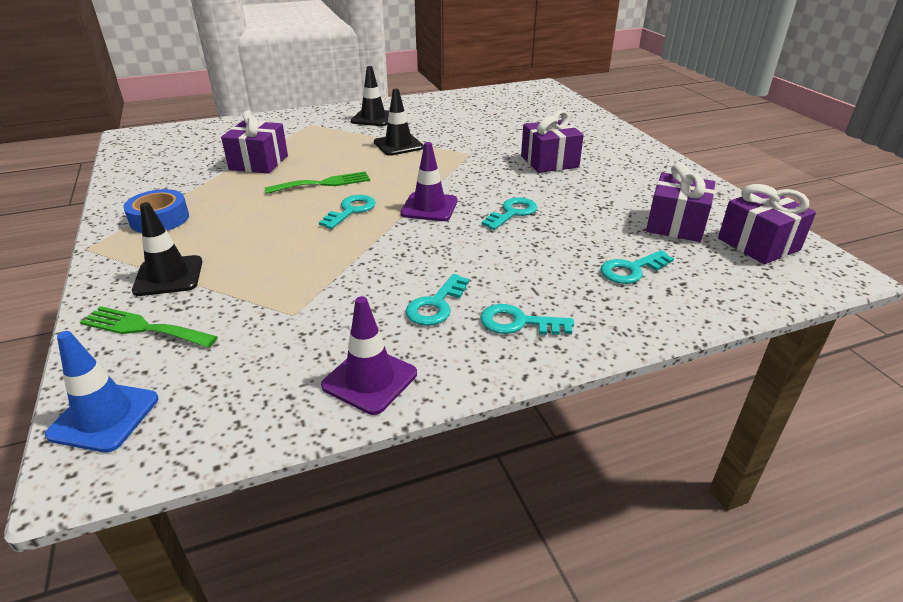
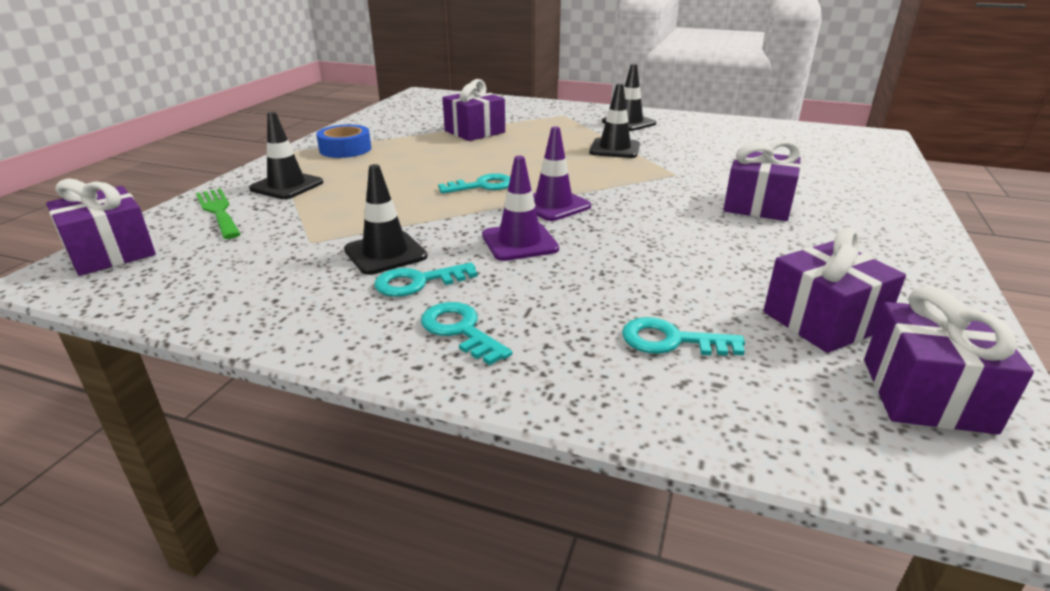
camera: 40 degrees right, 5 degrees down
(104, 417) = (111, 253): blue traffic cone -> purple gift
(323, 183) = (496, 159): green fork -> none
(370, 380) = (272, 311): purple traffic cone -> purple traffic cone (519, 242)
(373, 295) = (385, 253): none -> black traffic cone
(512, 213) = (628, 237): turquoise key -> none

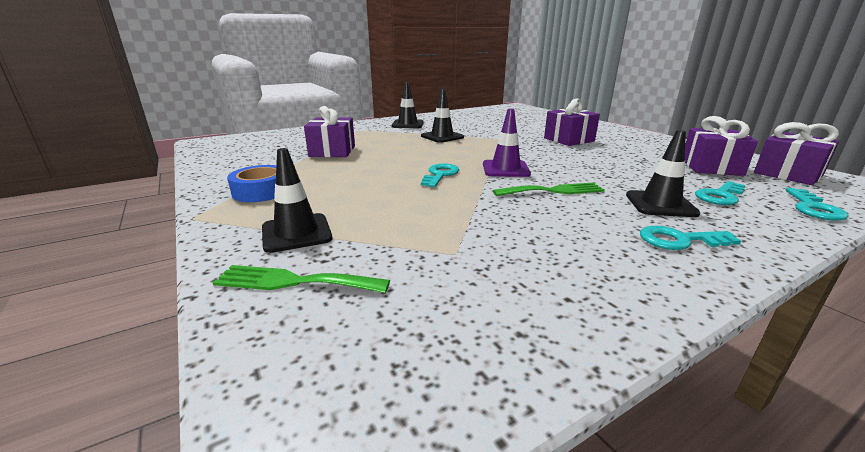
camera: 50 degrees left, 5 degrees down
(111, 253) = (294, 392): purple gift -> none
(385, 253) = (521, 231): black traffic cone -> black traffic cone (660, 204)
(418, 282) = (588, 233): turquoise key -> turquoise key (813, 208)
(519, 242) = (553, 191): purple traffic cone -> green fork

